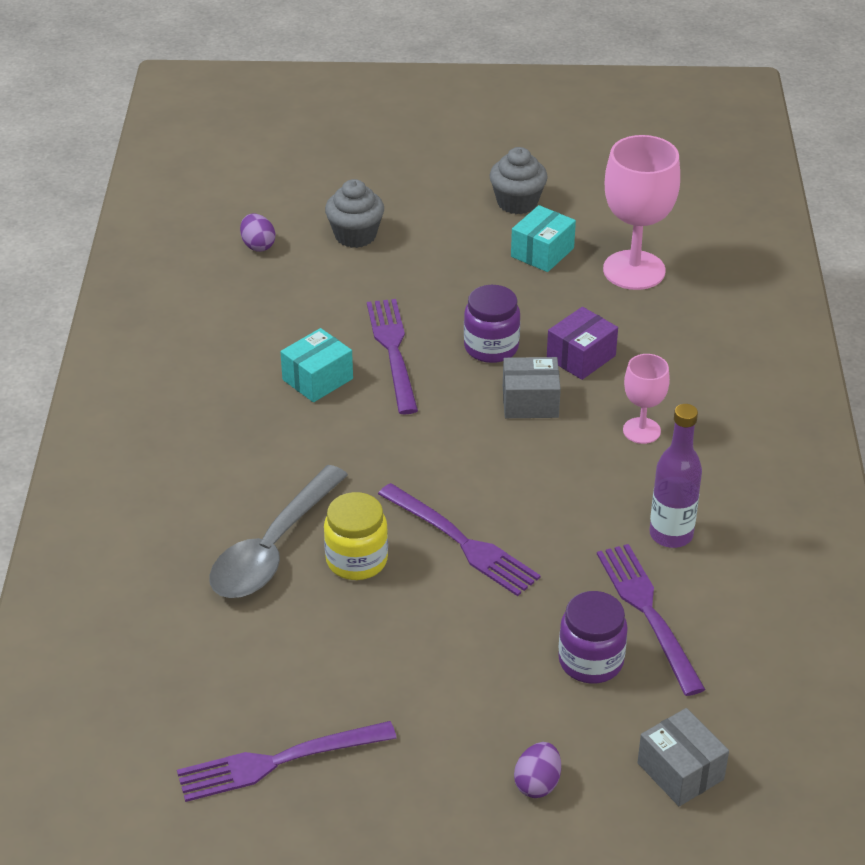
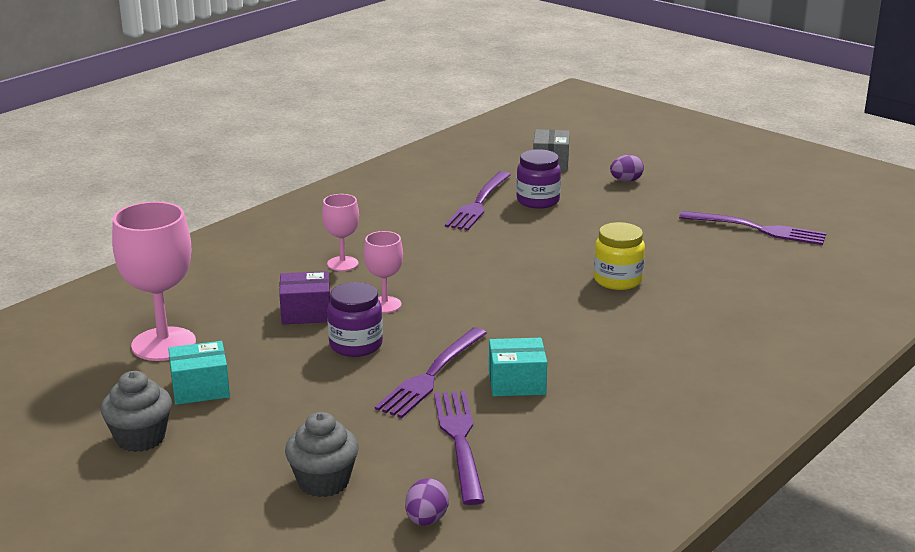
camera: 140 degrees left, 15 degrees down
(273, 548) = (667, 305): grey spoon -> none
(462, 542) = (539, 262): purple fork -> purple fork (459, 440)
(530, 402) = (385, 305): grey box -> pink goblet
(671, 534) = (412, 221): purple bottle -> none

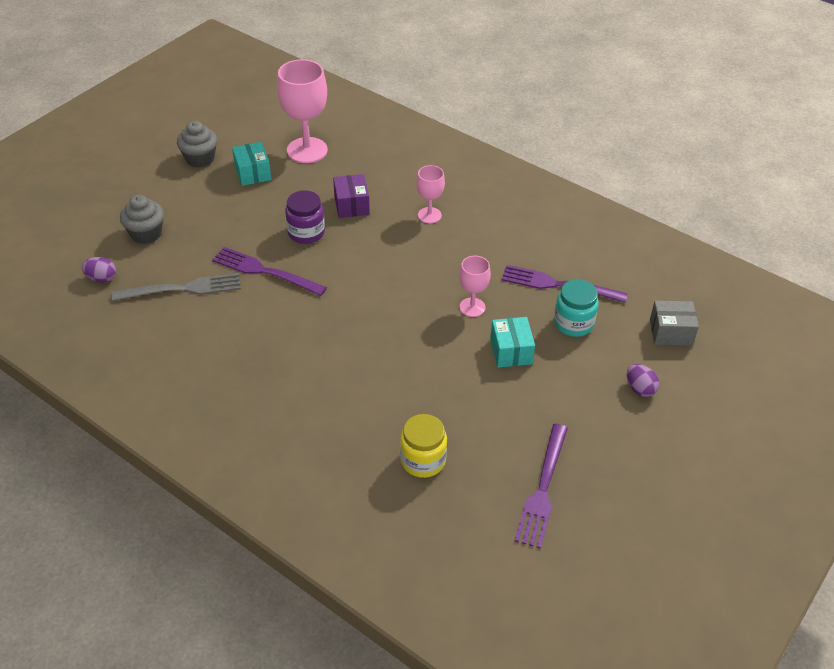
camera: 85 degrees right, 20 degrees up
(385, 305) = (365, 242): pink goblet -> pink goblet (472, 307)
(459, 440) = (183, 288): purple fork -> grey fork
(517, 383) = (253, 314): turquoise box -> turquoise box (511, 351)
(538, 201) = (573, 323): purple jar -> turquoise jar
(617, 280) = (418, 375): yellow jar -> yellow jar (423, 460)

